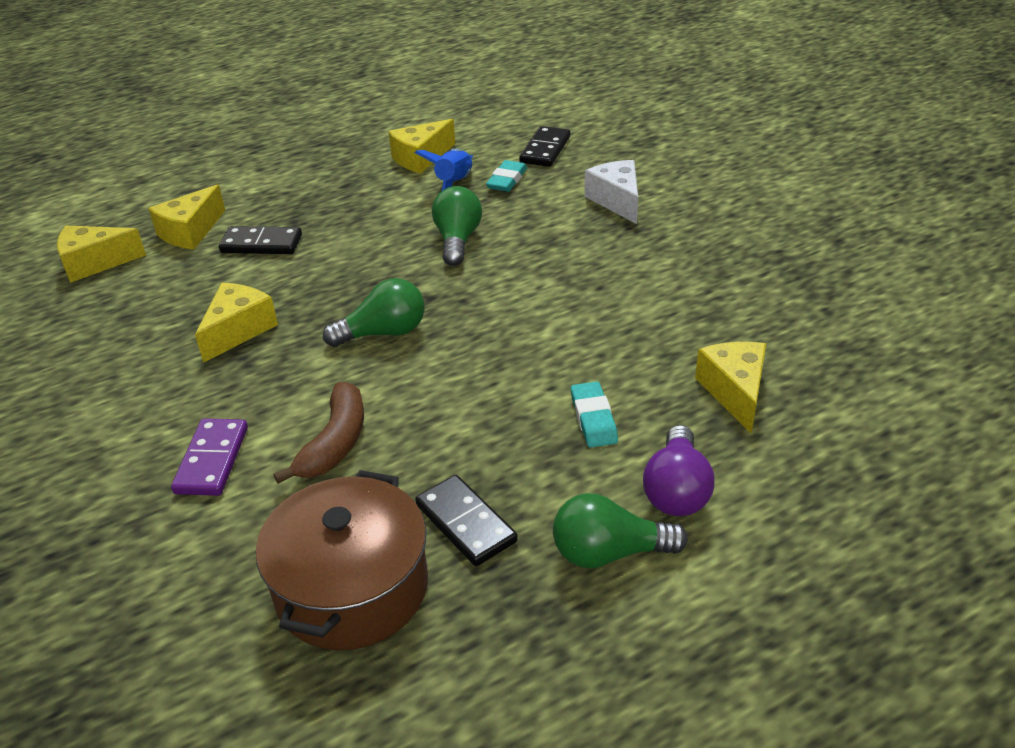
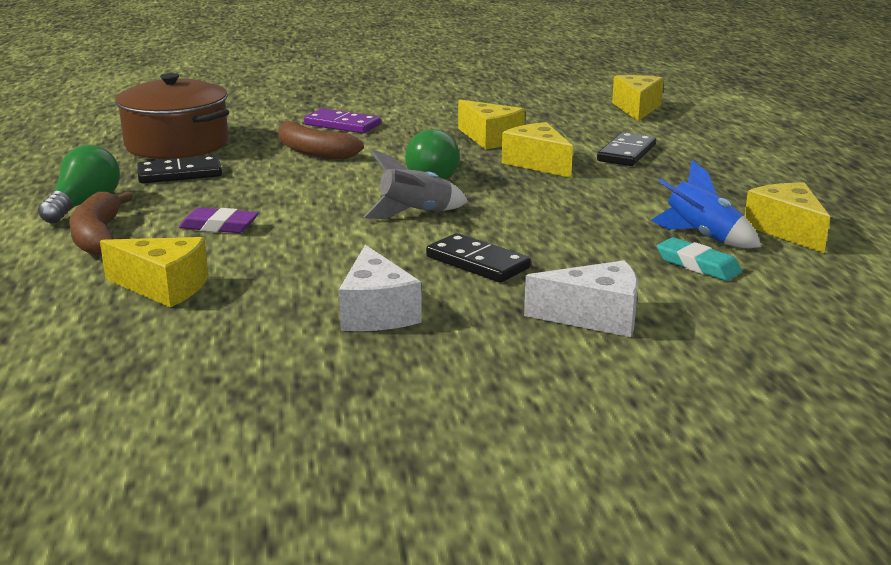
camera: 110 degrees right, 15 degrees down
(190, 232) = (669, 134): yellow cheese -> yellow cheese (537, 163)
(457, 240) = (568, 221): green light bulb -> none
(486, 315) = (415, 213): none -> grey rocket
(545, 149) = (781, 302): black domino -> black domino (477, 262)
(593, 418) = (219, 226): turquoise eraser -> purple eraser
(676, 490) = (98, 236): purple light bulb -> brown banana
(683, 278) = (376, 312): none -> white cheese

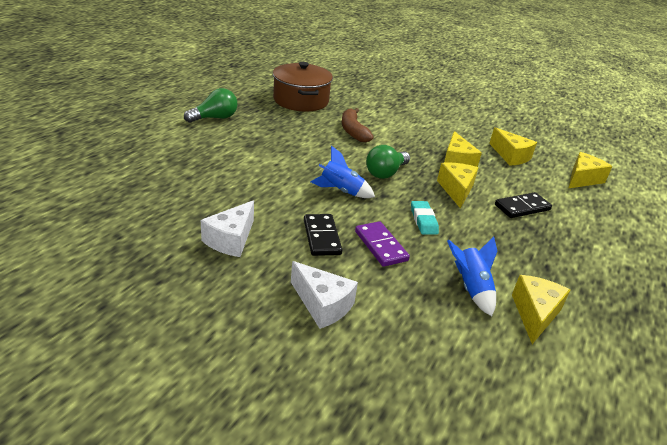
camera: 35 degrees right, 10 degrees up
(98, 236) = (194, 137): brown banana -> none
(164, 287) = (175, 177): yellow cheese -> yellow cheese (510, 156)
(180, 174) = (276, 118): black domino -> none
(219, 226) = (246, 155): purple eraser -> none
(342, 125) = (393, 120): purple domino -> purple domino (380, 246)
(415, 213) = (341, 191): grey rocket -> blue rocket
(698, 265) = (435, 306): turquoise eraser -> turquoise eraser (423, 220)

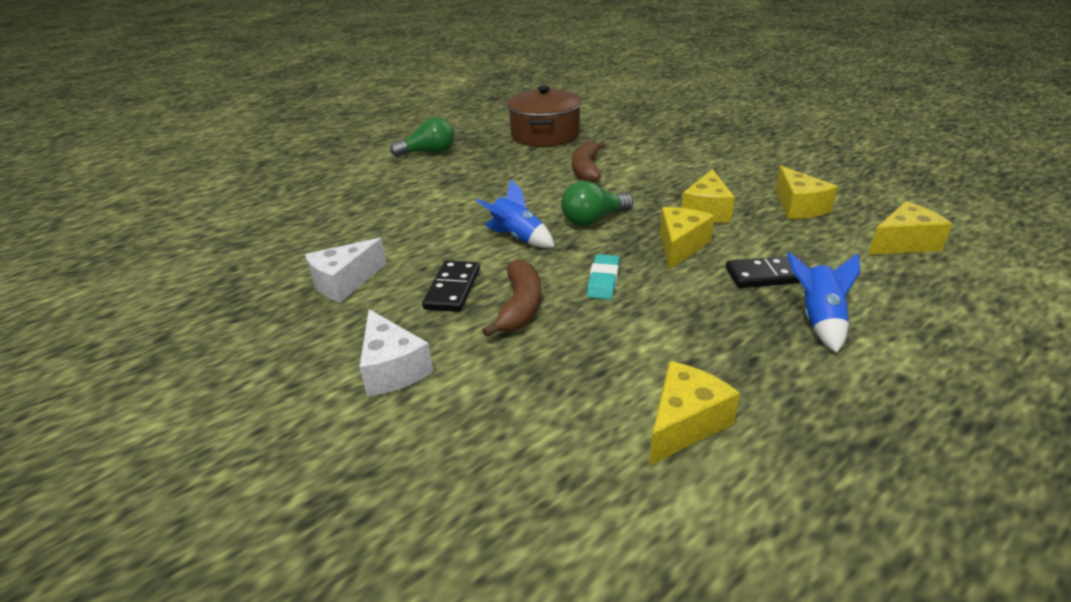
camera: 25 degrees right, 0 degrees up
(380, 246) = (520, 306): purple domino -> brown banana
(471, 288) = (609, 374): blue rocket -> blue rocket (819, 320)

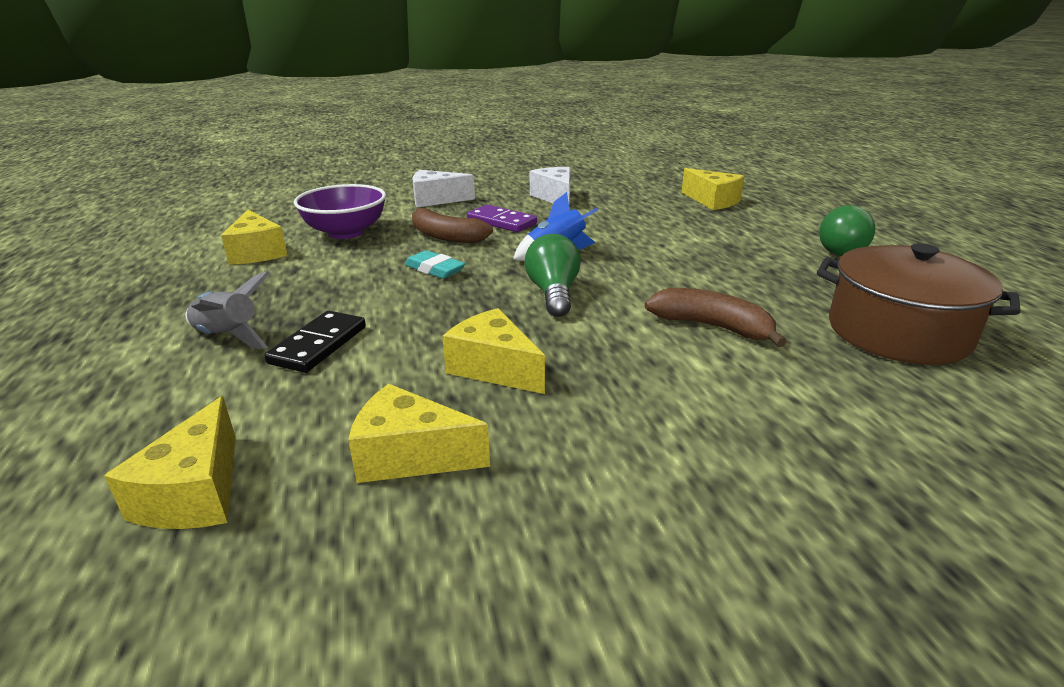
camera: 115 degrees right, 5 degrees down
(453, 289) = (501, 222): black domino -> purple domino
(564, 385) = (346, 232): none -> purple bowl
(680, 246) = (438, 320): yellow cheese -> yellow cheese (712, 201)
(819, 320) = (228, 337): blue rocket -> grey rocket

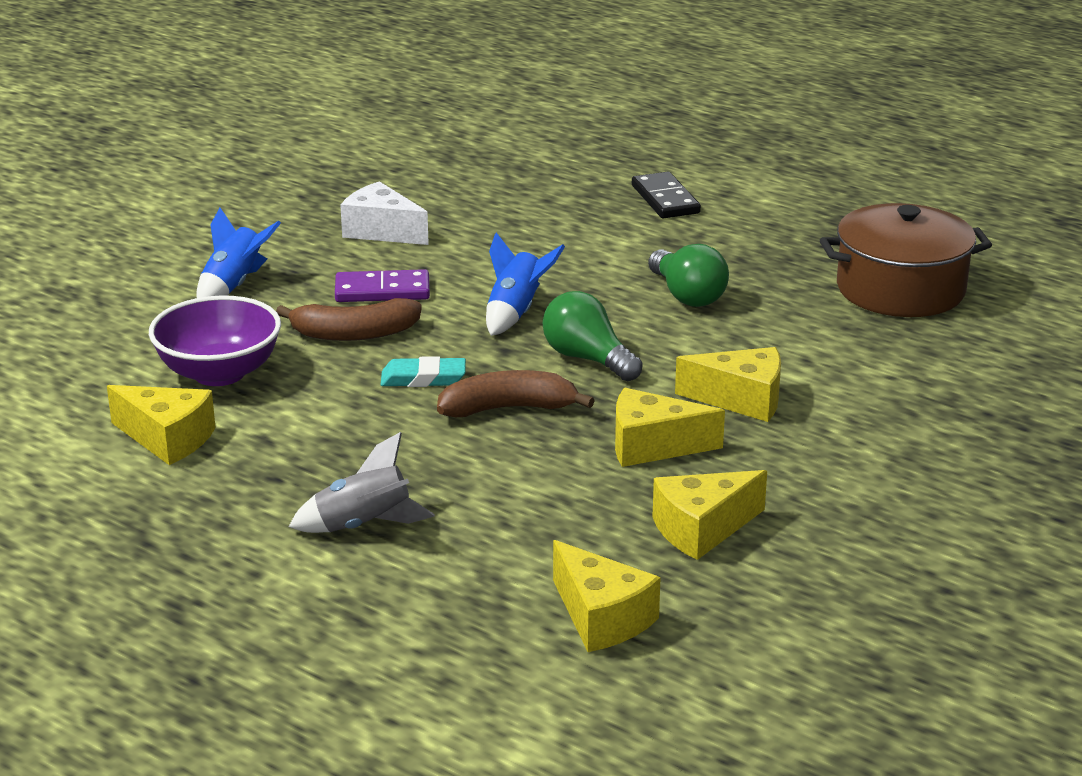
camera: 40 degrees left, 0 degrees up
(318, 345) = (467, 494): black domino -> black domino (665, 199)
(436, 200) = (234, 285): white cheese -> blue rocket
(712, 201) = (570, 179): yellow cheese -> yellow cheese (741, 399)
(712, 326) = (765, 339): brown banana -> brown banana (508, 408)
(838, 249) = (768, 210): green light bulb -> green light bulb (687, 296)

